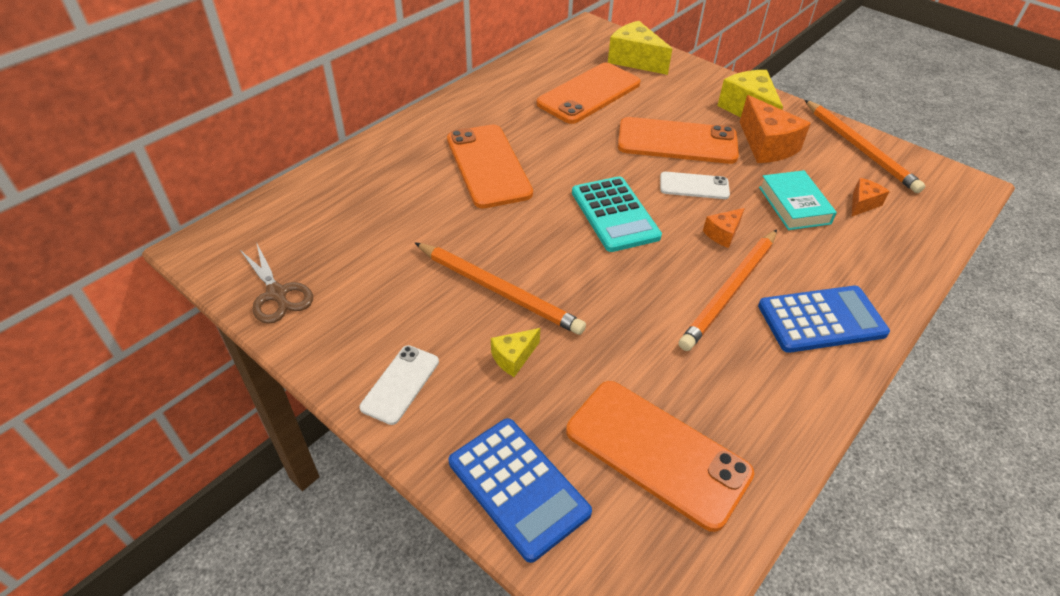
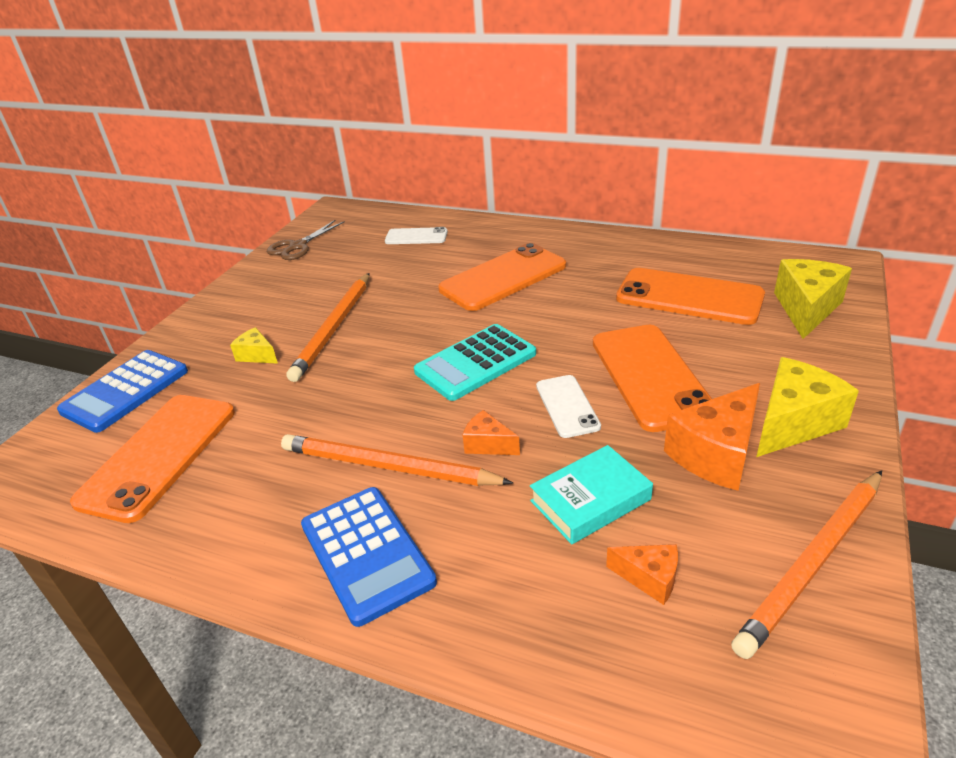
camera: 75 degrees right, 10 degrees down
(400, 384) = (220, 316): white phone -> white phone (416, 237)

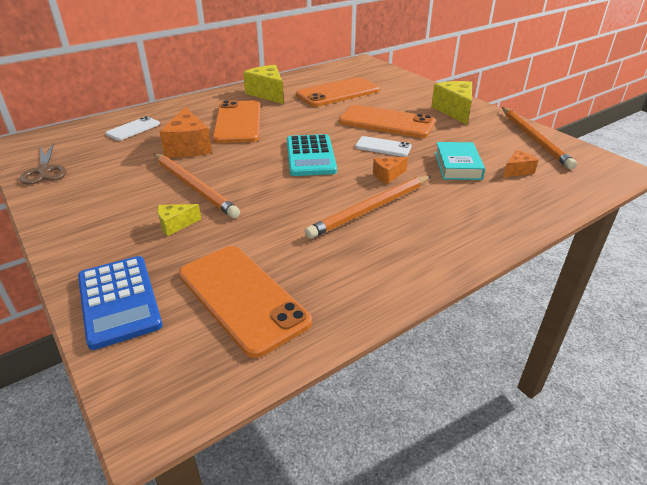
camera: 60 degrees left, 0 degrees up
(367, 553) = (437, 235): blue calculator -> none
(716, 454) = (456, 131): orange cheese -> orange cheese (189, 147)
(806, 309) = (384, 79): yellow cheese -> yellow cheese (267, 94)

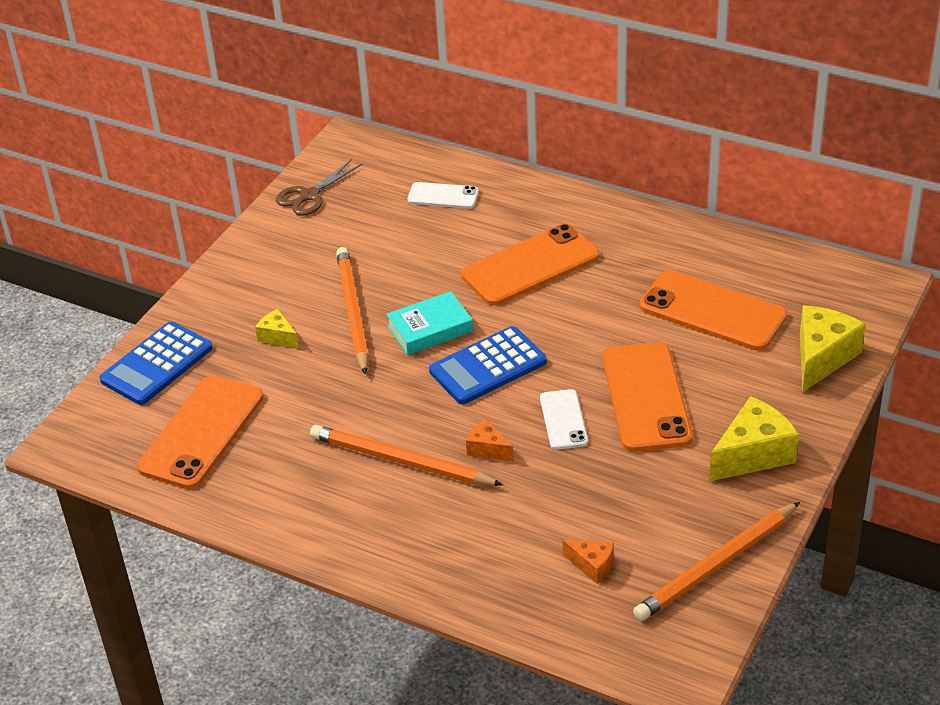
camera: 65 degrees right, 5 degrees up
(189, 147) = (434, 261): orange cheese -> none
(194, 187) = (352, 312): orange pencil -> orange pencil turned 150 degrees clockwise
(267, 94) = (644, 247): yellow cheese -> yellow cheese (822, 357)
(310, 156) = (488, 367): turquoise calculator -> blue calculator
(457, 165) = (563, 504): turquoise book -> turquoise book (430, 329)

